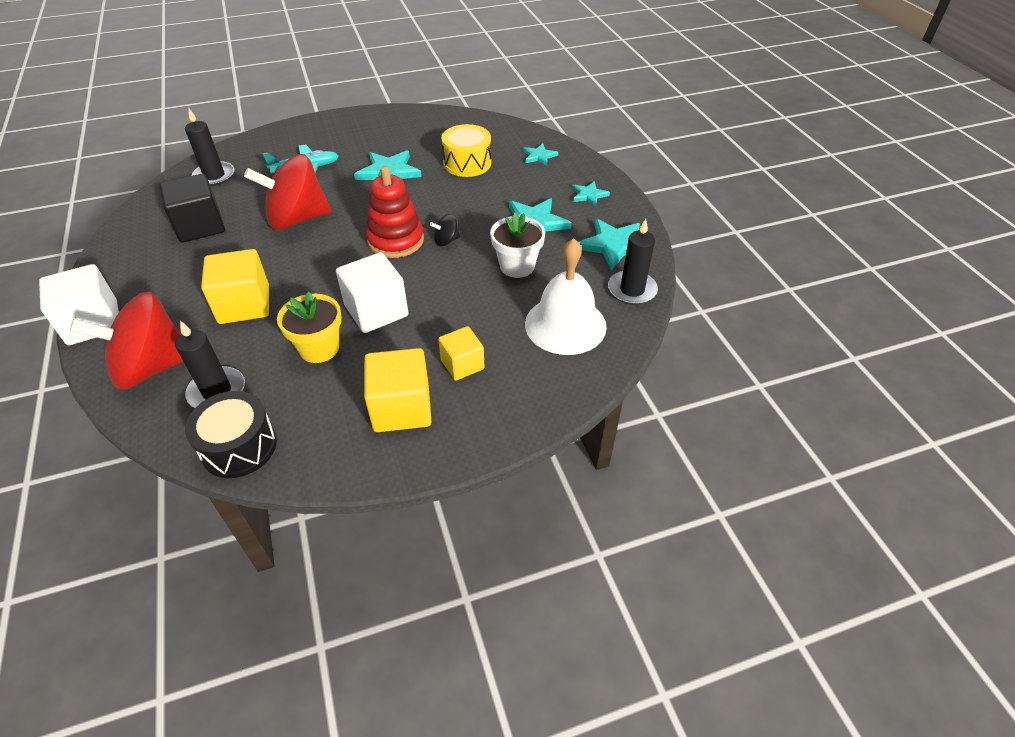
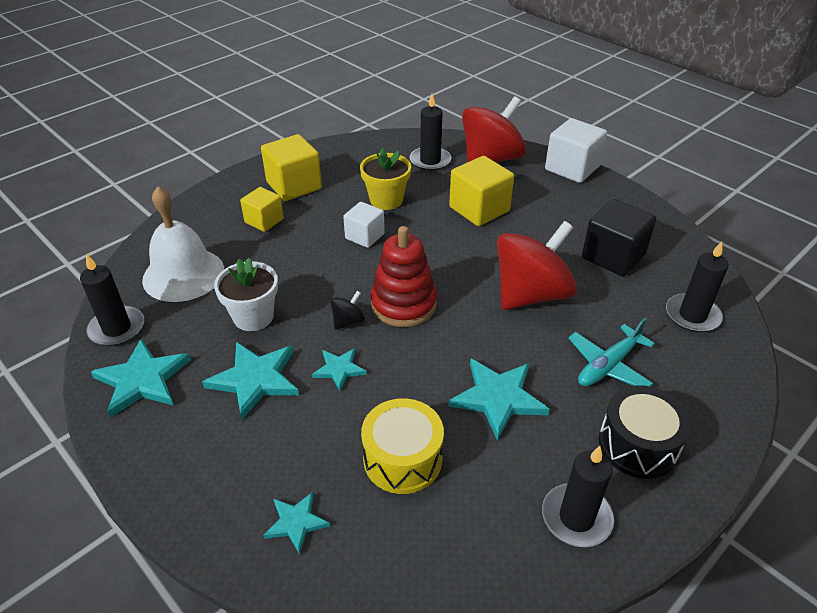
camera: 155 degrees right, 5 degrees down
(239, 446) = (383, 144): black drum -> black drum (637, 445)
(376, 311) = (364, 236): white cube -> white cube, size x0.63
(402, 124) = (576, 517): none -> black candle
(588, 195) = (190, 458): turquoise star -> turquoise star (339, 369)

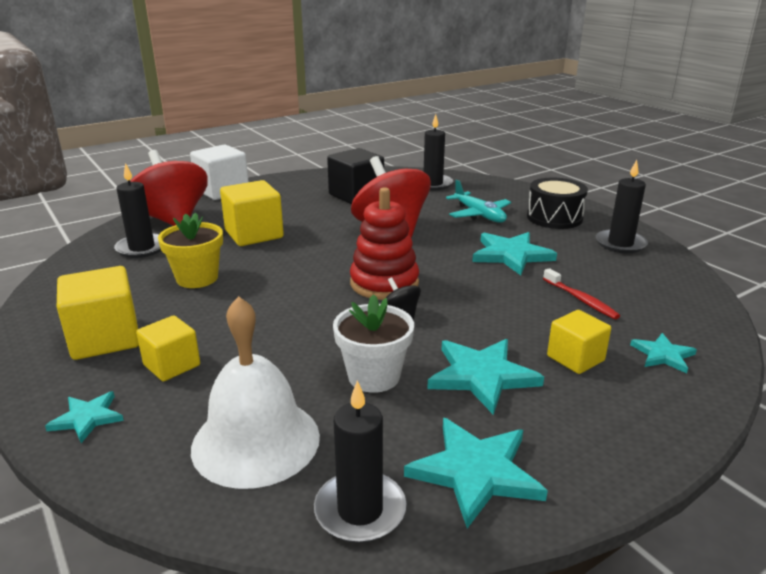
camera: 80 degrees left, 15 degrees down
(285, 446) = (575, 358): none -> yellow cube
(339, 369) = (471, 323): turquoise star -> turquoise star (87, 418)
(364, 236) = (258, 295): white cube -> none
(402, 459) = (581, 300): yellow drum -> red toothbrush

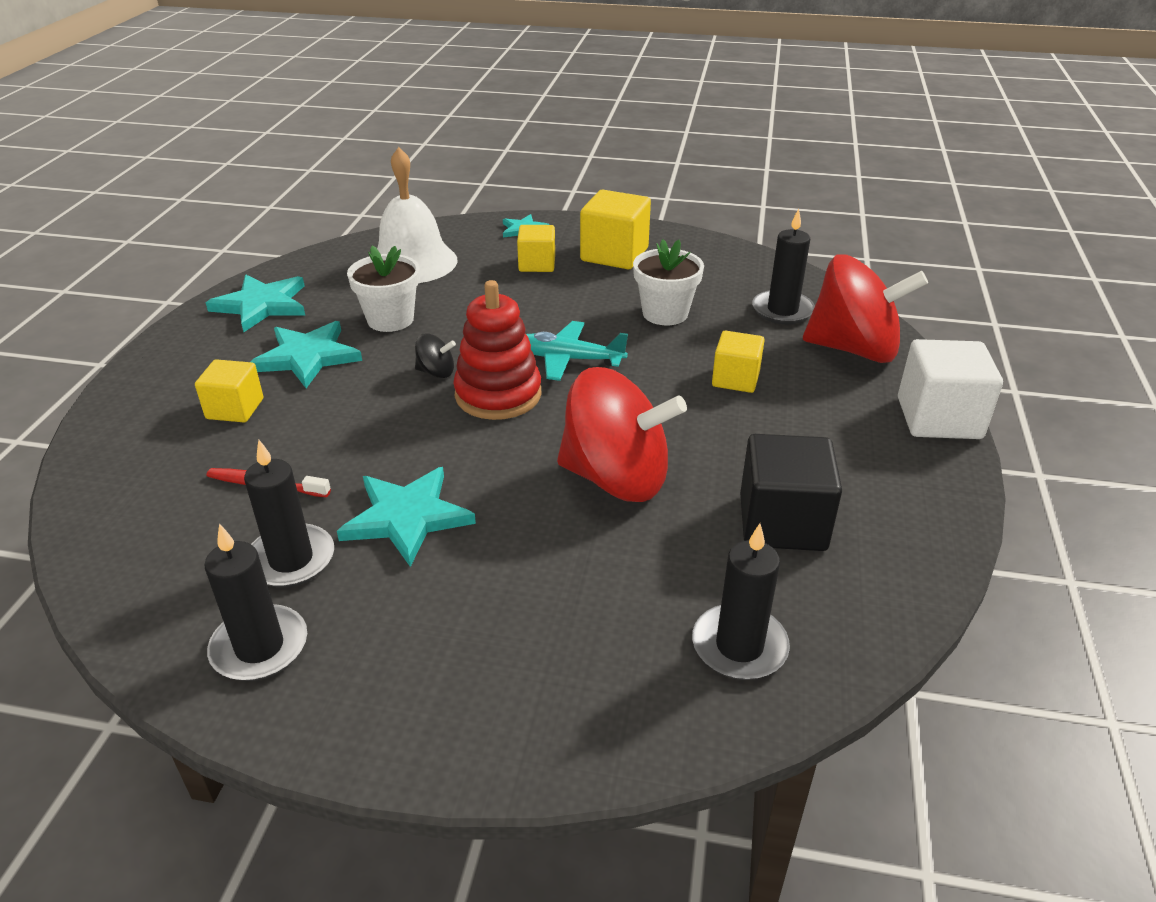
camera: 135 degrees right, 10 degrees up
(197, 278) = (665, 313): yellow flower pot -> white flower pot
(254, 234) = (735, 379): yellow cube -> yellow cube, size x0.63
(360, 510) = (313, 266): black candle -> black candle (291, 559)
(479, 215) = (545, 590): turquoise plane -> turquoise plane (568, 359)
(554, 218) = (418, 666): black drum -> none
(663, 355) = (146, 454): turquoise star -> none

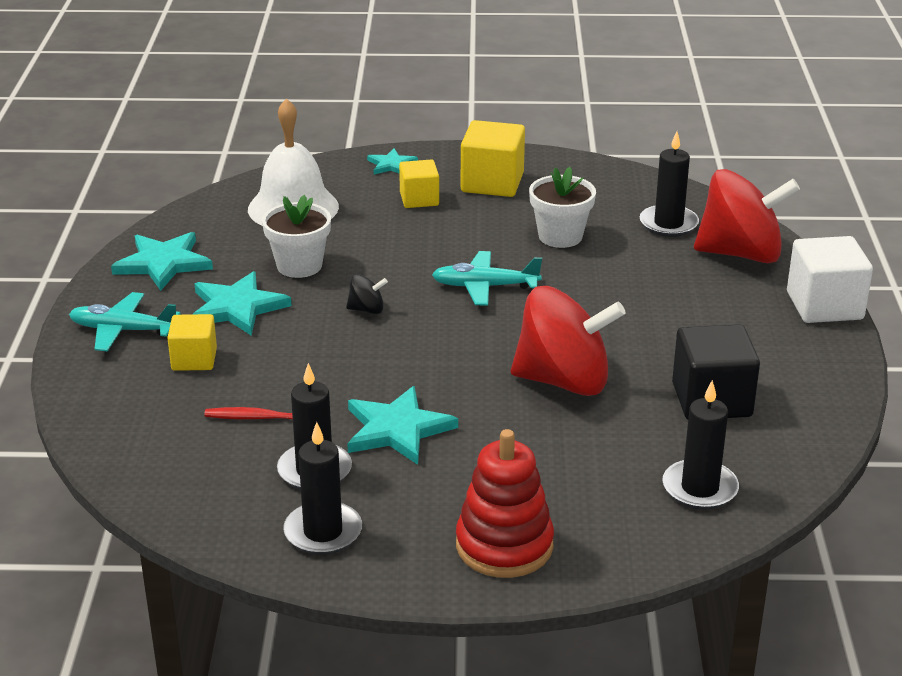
camera: 10 degrees left, 5 degrees down
(184, 370) = (123, 330): none -> turquoise plane
(498, 394) = (433, 323): red stacking toy -> red stacking toy (504, 545)
(735, 379) = (642, 290): yellow cube -> none

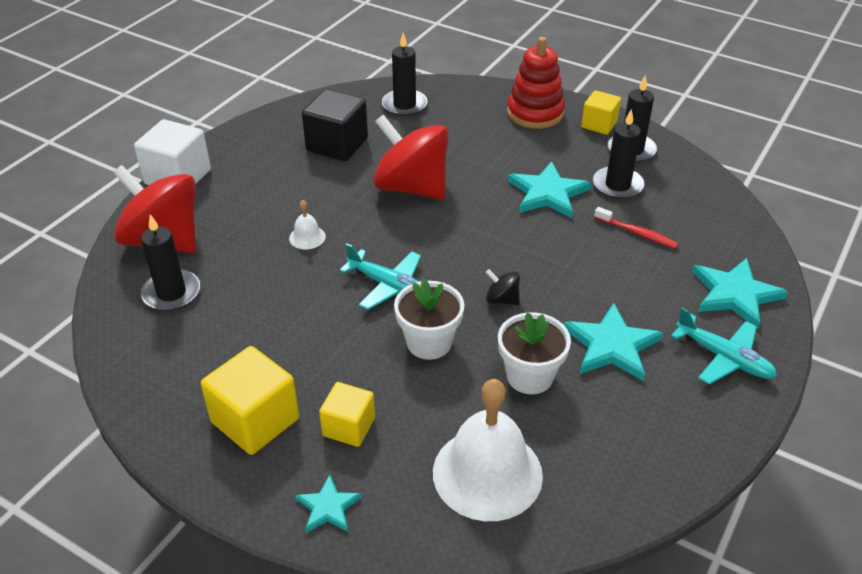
camera: 150 degrees left, 10 degrees up
(163, 263) = (663, 436): turquoise star -> turquoise star (735, 294)
(194, 359) = (669, 302): yellow cube -> yellow cube (599, 124)
(560, 236) = (273, 316): white flower pot -> white flower pot (429, 342)
(612, 298) = (307, 237): none -> white bell

